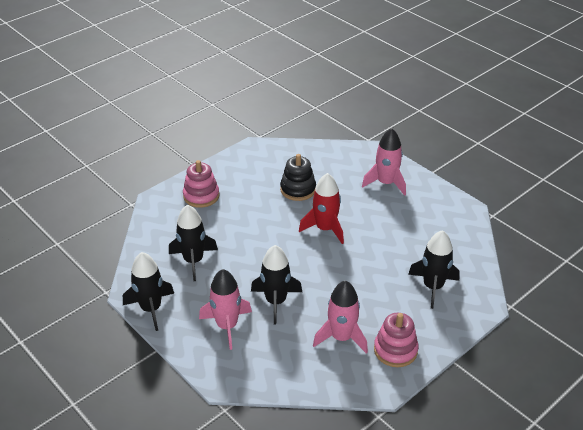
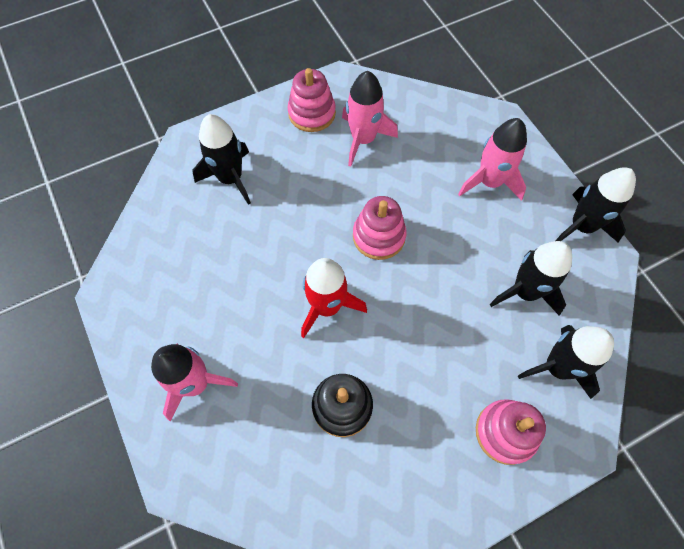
camera: 165 degrees left, 25 degrees up
(276, 301) = (425, 201): black rocket -> black rocket (557, 367)
(304, 272) = (379, 236): none -> pink stacking toy

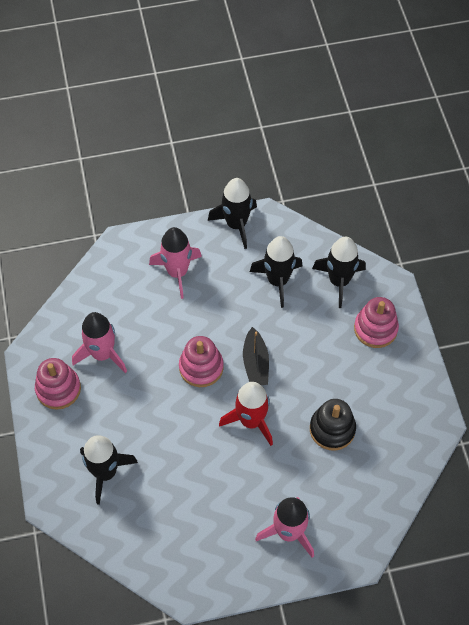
camera: 75 degrees left, 5 degrees down
(403, 293) = (255, 363): none -> black boat

